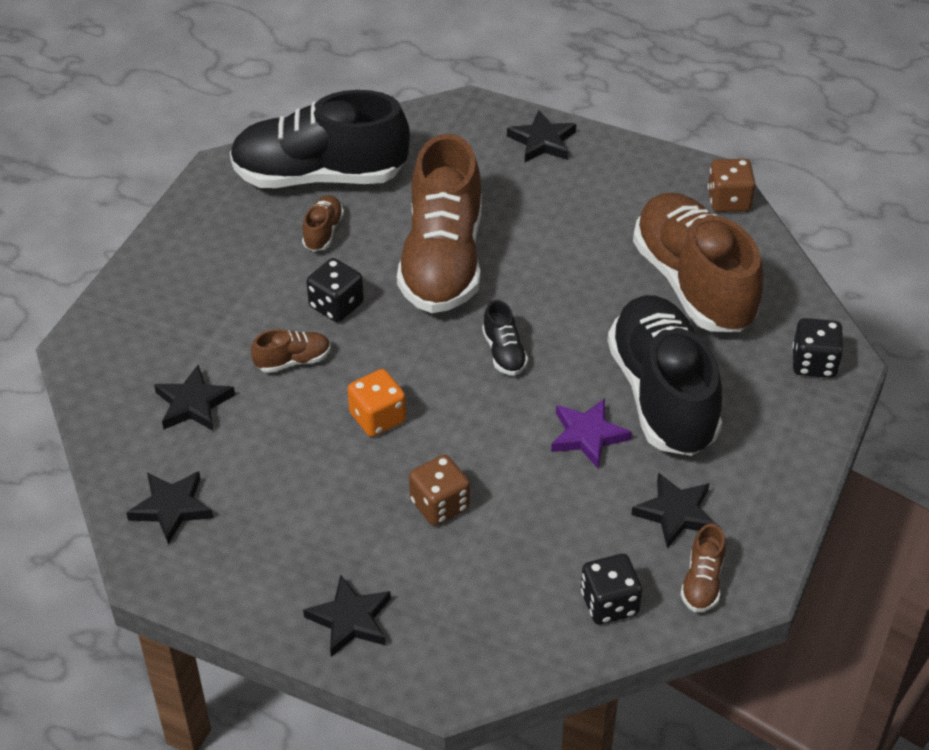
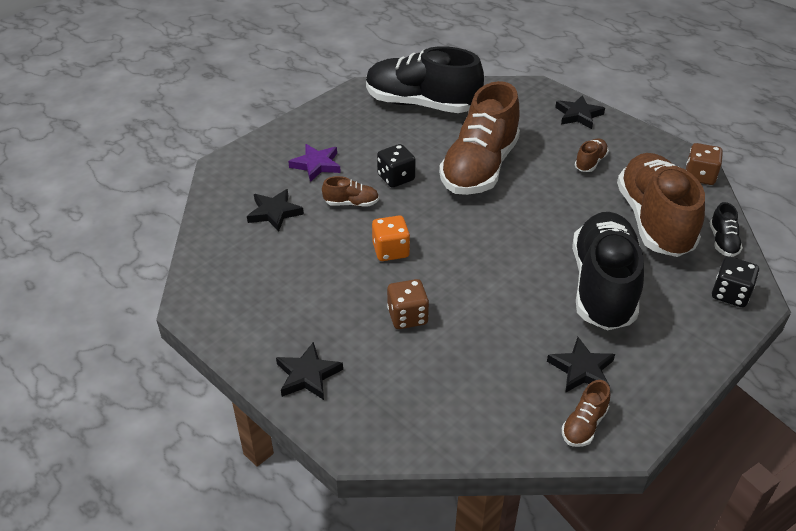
camera: 20 degrees right, 5 degrees down
(171, 508) = (226, 271): black star -> none
(323, 232) = (408, 135): brown shoe -> brown shoe (590, 162)
(504, 352) = (497, 232): black shoe -> black shoe (723, 242)
(587, 435) = (535, 299): purple star -> purple star (316, 165)
(609, 603) = (504, 419): black dice -> none

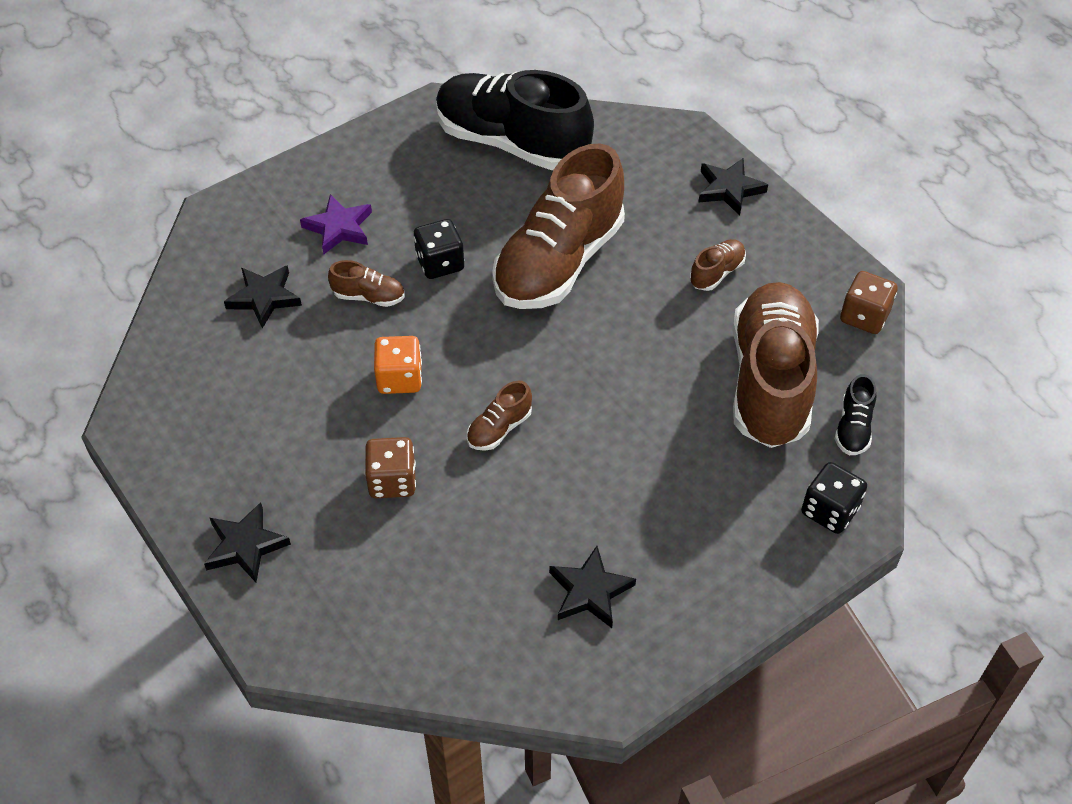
camera: 10 degrees right, 10 degrees up
(584, 425) = (565, 668): brown shoe -> brown shoe (499, 428)
(602, 286) = (661, 474): black shoe -> none

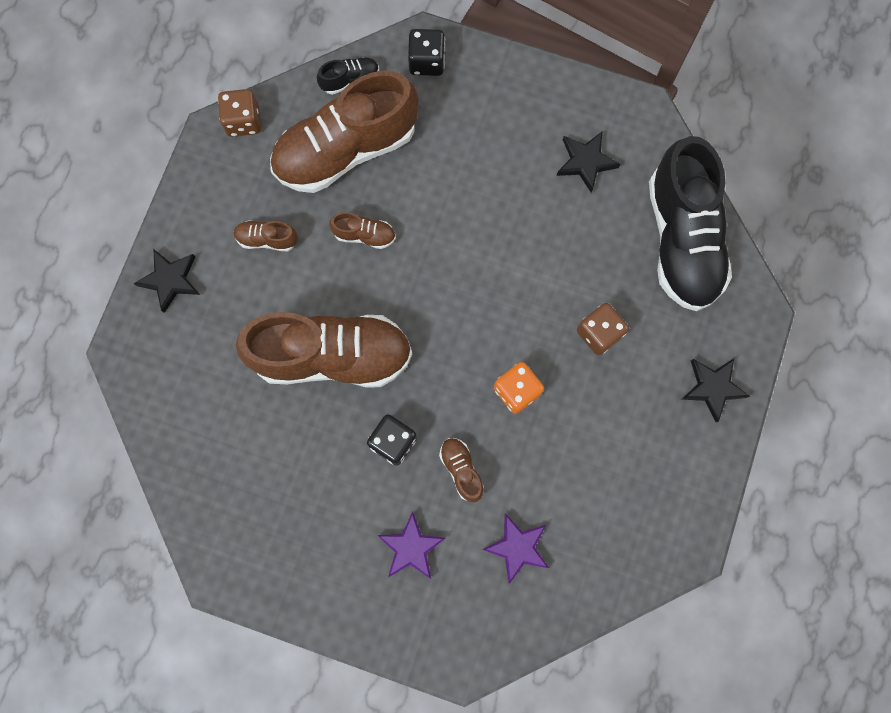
camera: 125 degrees left, 25 degrees up
(264, 298) = (517, 547): black star -> purple star
(499, 428) = (509, 295): brown shoe -> brown shoe (364, 235)
(511, 143) = (226, 481): black shoe -> black shoe (682, 239)

